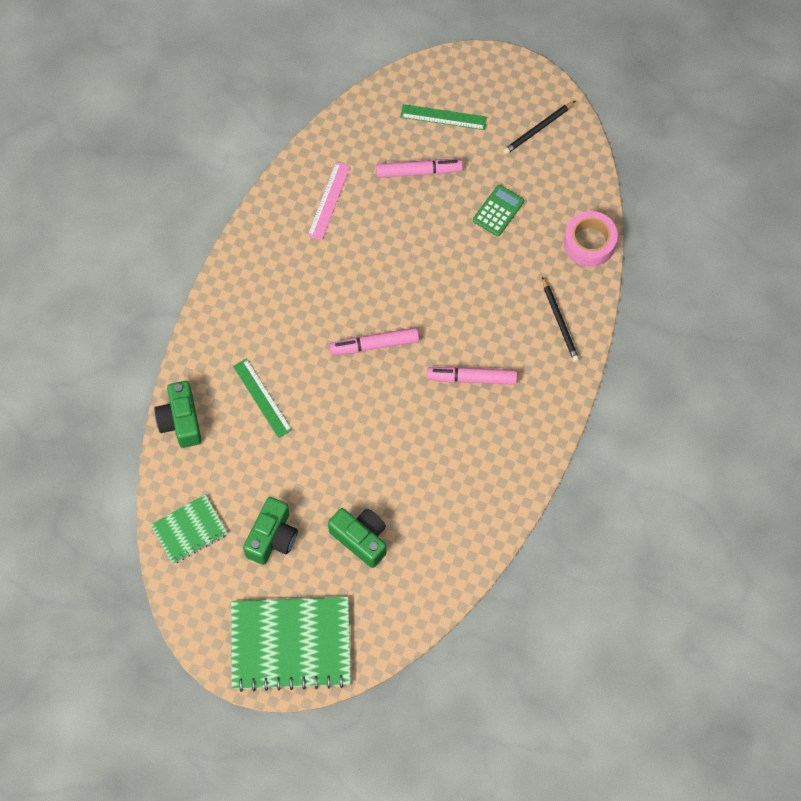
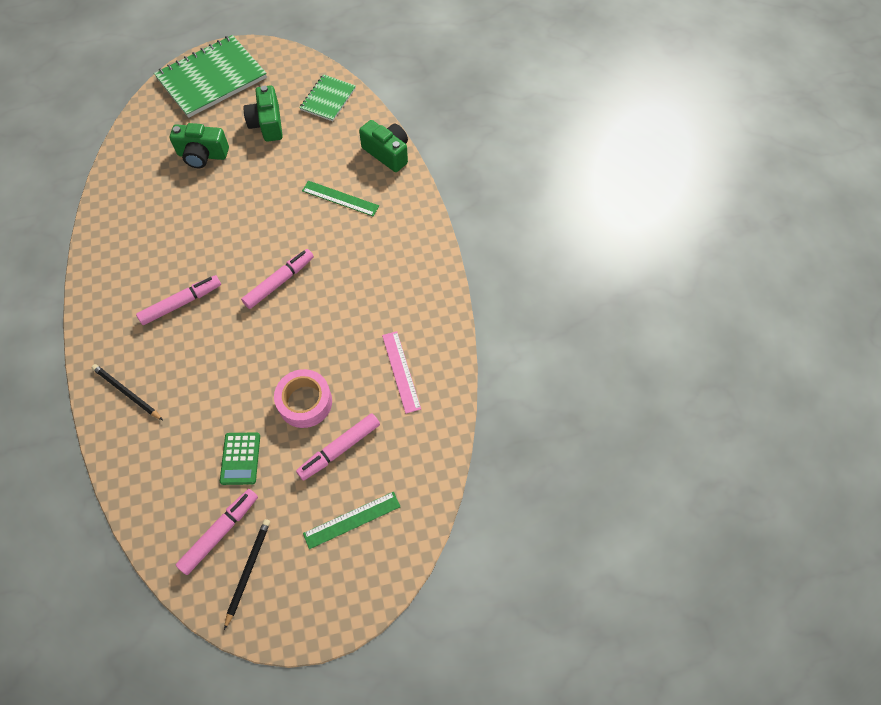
camera: 145 degrees right, 5 degrees down
(543, 166) = (220, 532): none -> pink marker
(589, 243) = (133, 482): pink tape -> pink tape (305, 402)

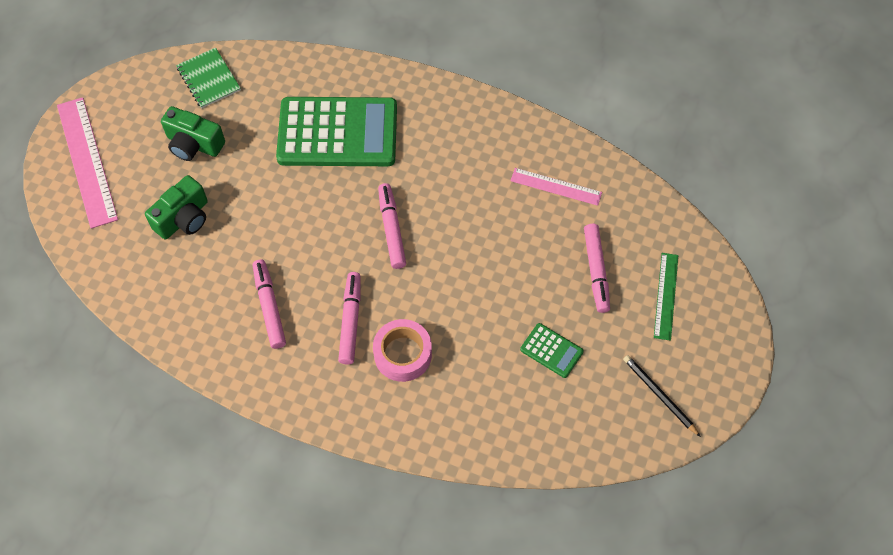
camera: 55 degrees left, 0 degrees up
(127, 393) = (415, 412): black pencil -> none
(212, 78) = (87, 161): green notebook -> pink ruler
(220, 532) = (610, 400): pink marker -> pink marker (269, 307)
(305, 402) = (532, 273): pink tape -> pink tape (402, 354)
(340, 198) = (337, 133): green ruler -> green calculator
(387, 153) = (317, 69): green camera -> none

